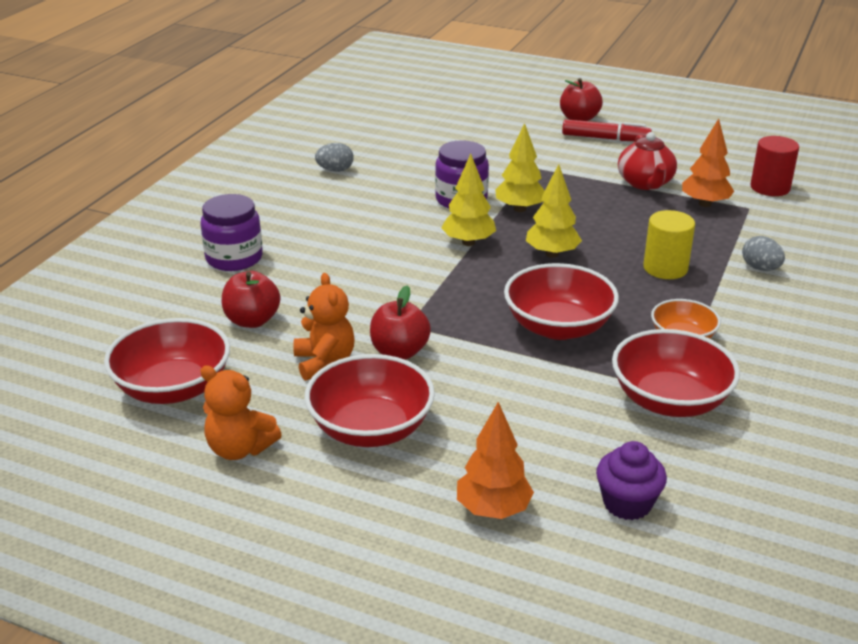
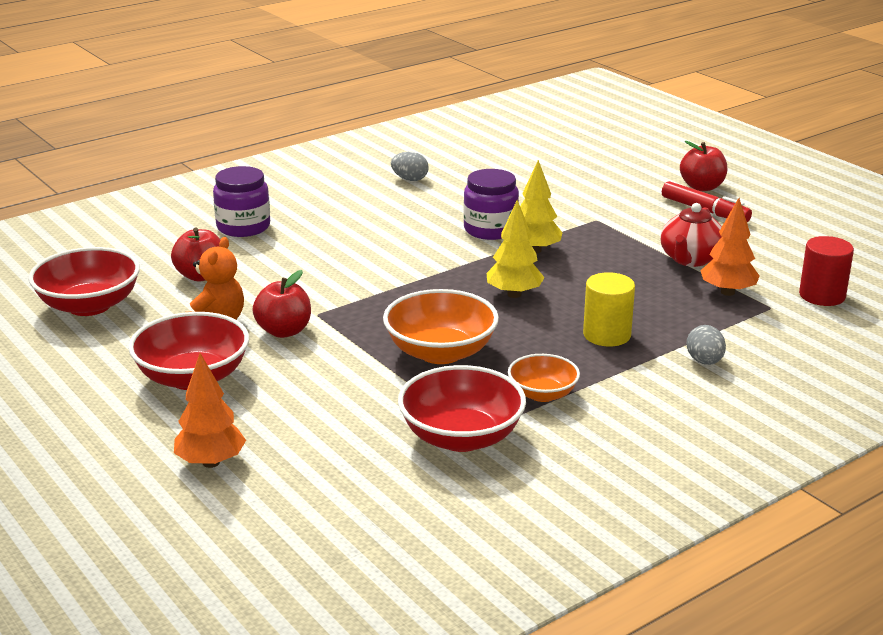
camera: 30 degrees right, 5 degrees down
(240, 448) = (85, 360): orange teddy bear -> none
(468, 242) = (450, 265): yellow tree -> none
(558, 327) = (440, 352): red bowl -> orange bowl
(627, 503) = (320, 496): purple cupcake -> none

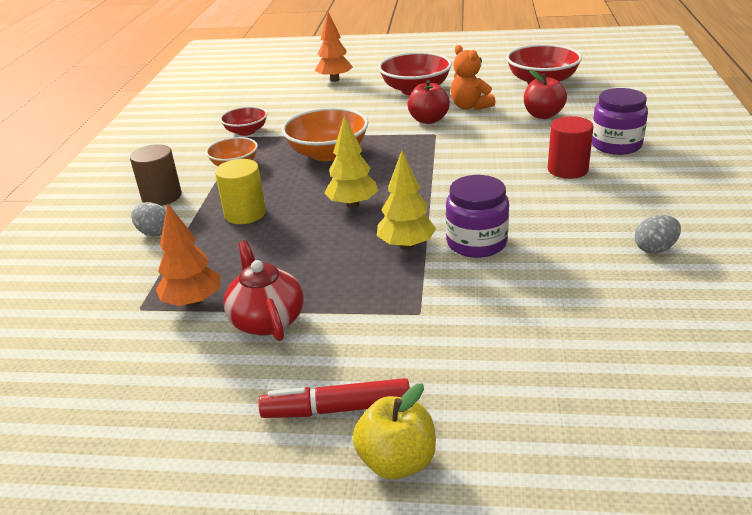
camera: 135 degrees right, 5 degrees up
(461, 437) = (246, 131): red bowl -> red bowl, size x0.60
(659, 398) = (162, 196): none -> brown cylinder
(702, 187) = (397, 461): red apple -> yellow apple
(822, 295) = (97, 352): red cylinder -> red cylinder (567, 169)

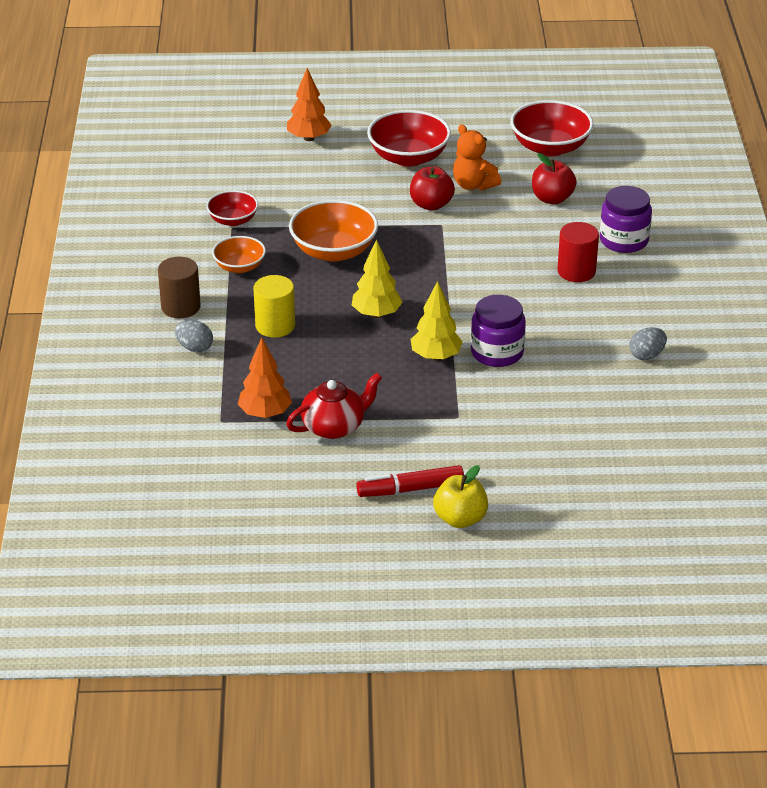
camera: 10 degrees left, 5 degrees up
(266, 320) = (334, 426): red teapot -> red teapot turned 90 degrees clockwise

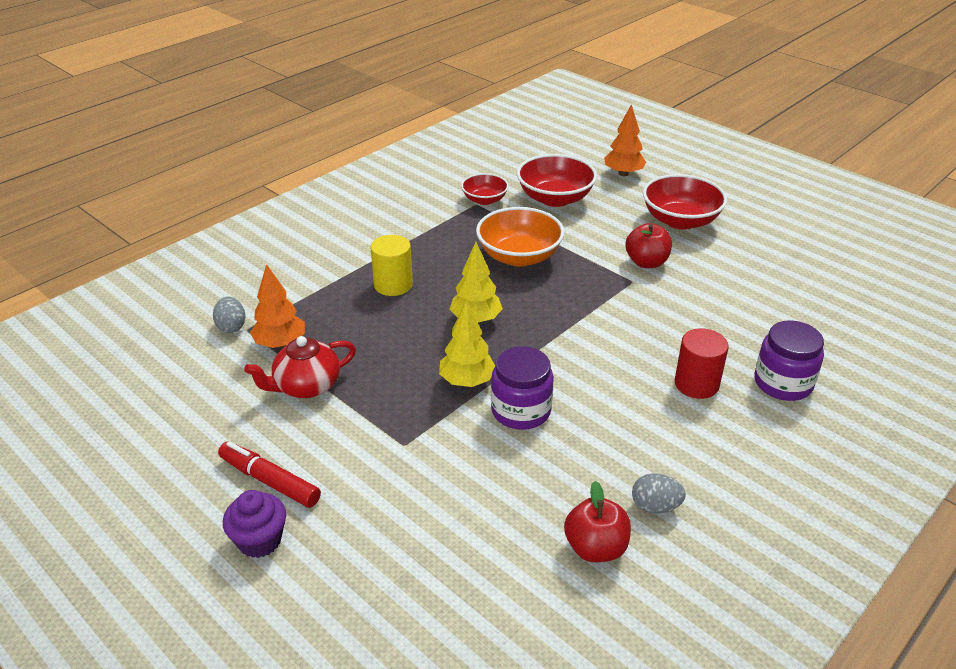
camera: 45 degrees right, 0 degrees up
(180, 307) = (357, 237): brown cylinder -> none
(194, 348) = (319, 268): grey egg -> grey egg (231, 326)
(239, 267) = (438, 232): orange bowl -> none
(334, 426) = (306, 386): red teapot -> red teapot turned 135 degrees clockwise
(460, 519) = (259, 540): yellow apple -> purple cupcake
(473, 185) = (704, 266): orange teddy bear -> none
(550, 147) = (818, 270): red bowl -> red bowl (555, 198)
(552, 198) = (761, 311): red apple -> red apple (595, 548)

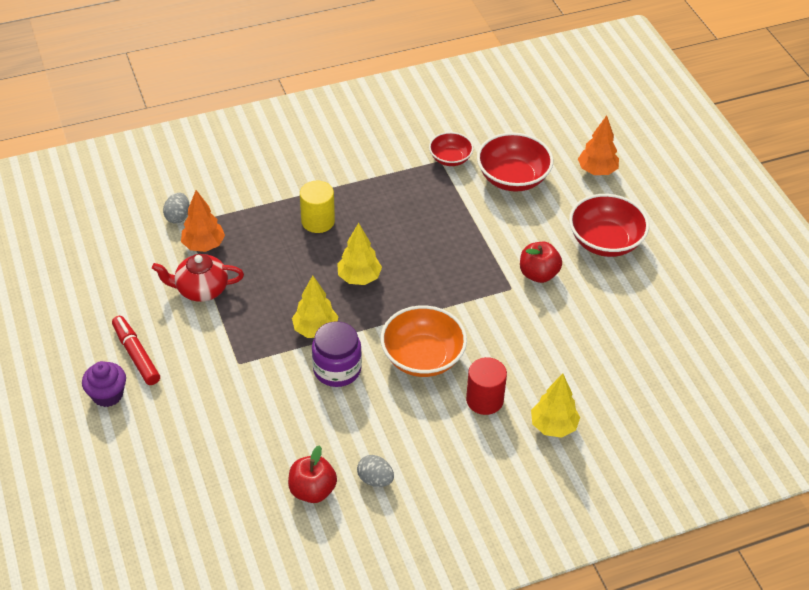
camera: 25 degrees right, 10 degrees up
(519, 256) = (436, 229): orange bowl -> orange bowl (422, 357)
(783, 383) = (553, 426): purple jar -> yellow tree

